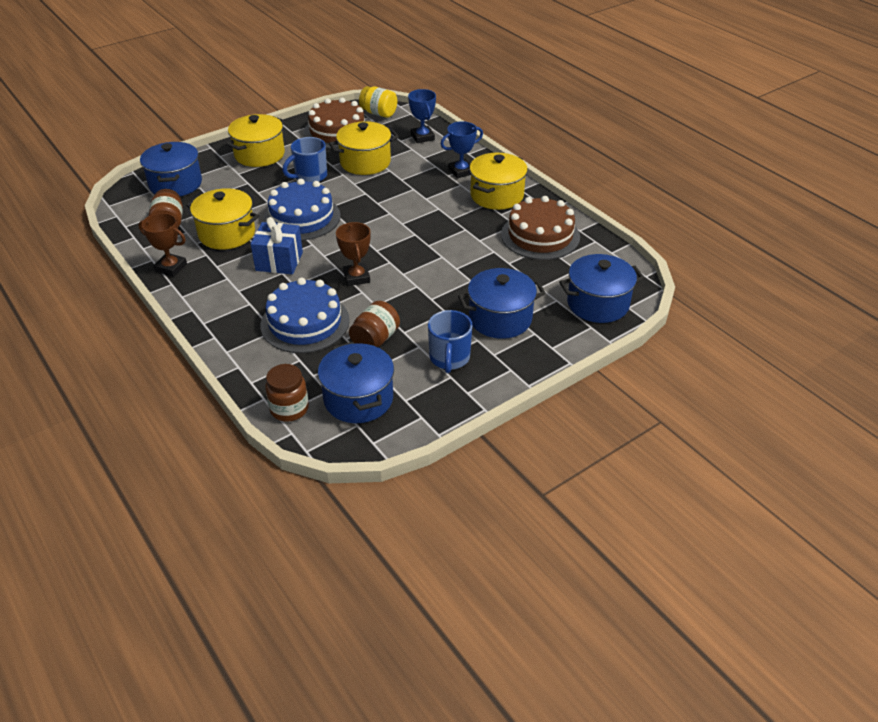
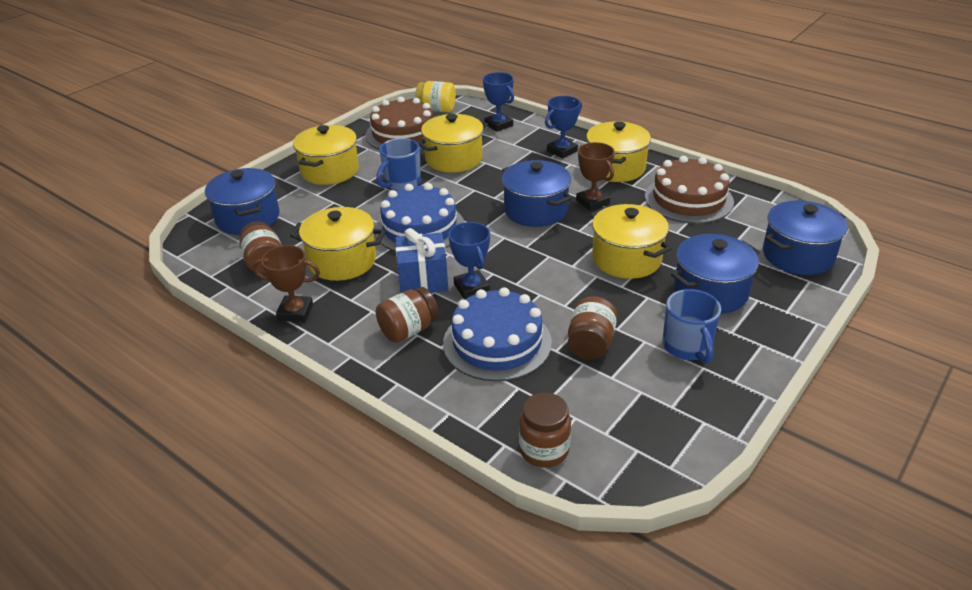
camera: 15 degrees left, 5 degrees down
(245, 299) = (408, 330): none -> brown jar
(312, 276) = (471, 288): none -> blue trophy
(356, 277) = (523, 280): brown trophy -> brown trophy (592, 202)
(358, 399) = (618, 418): blue pot -> blue pot (535, 210)
(450, 277) = (626, 259): none -> yellow pot

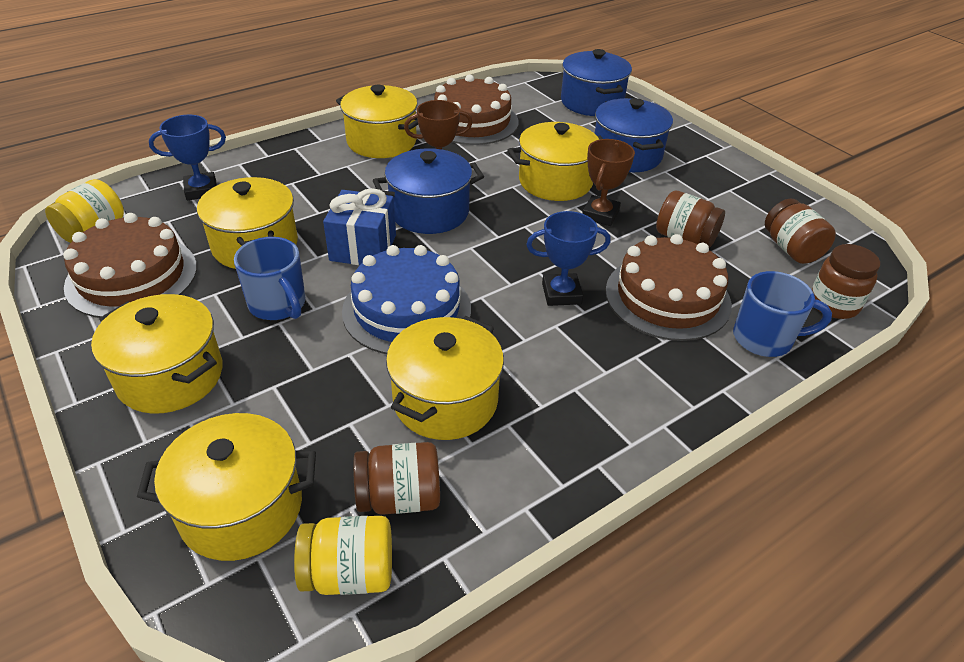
camera: 75 degrees left, 5 degrees up
(214, 259) = (349, 573): none -> yellow jar
(248, 218) = (241, 508): blue pot -> yellow pot
(295, 312) = (550, 472): brown trophy -> brown trophy (600, 214)
(408, 330) = (626, 362): brown jar -> brown jar (791, 249)
(423, 279) = (527, 329): blue gift -> blue gift (363, 248)
(497, 342) = (667, 297): blue cake -> brown cake
(562, 151) = (314, 163): blue trophy -> none
(687, 347) = (701, 189): blue mug -> blue mug (764, 339)

